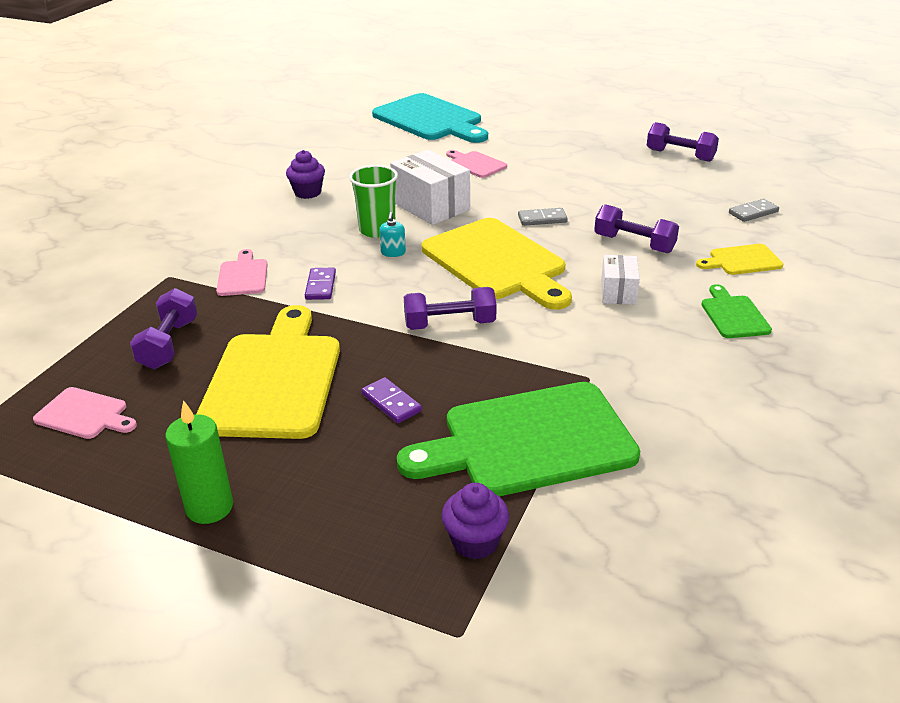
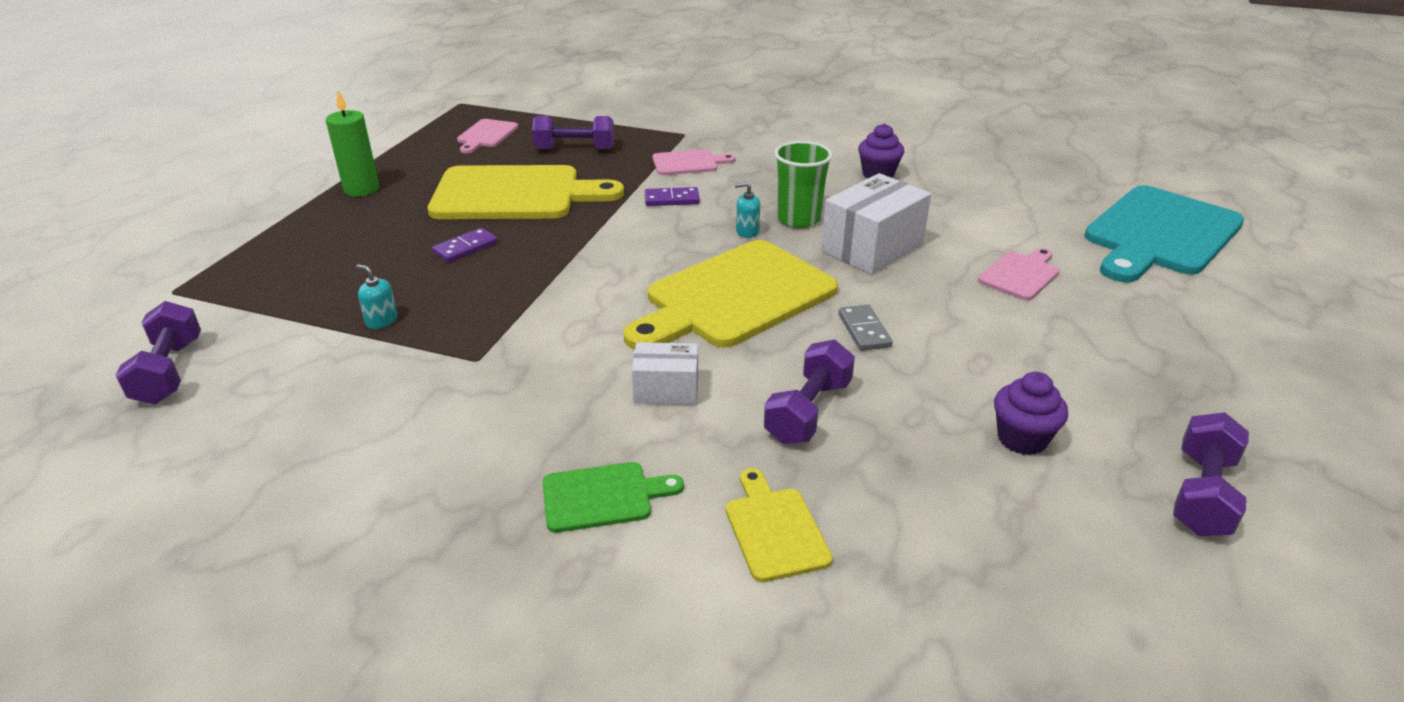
camera: 85 degrees right, 0 degrees up
(450, 324) = (595, 271): purple dumbbell -> purple dumbbell (169, 372)
(475, 542) = (263, 295): purple cupcake -> purple cupcake (1022, 439)
(529, 441) = (381, 321): green cutting board -> turquoise soap dispenser
(753, 212) = (974, 572): grey domino -> none

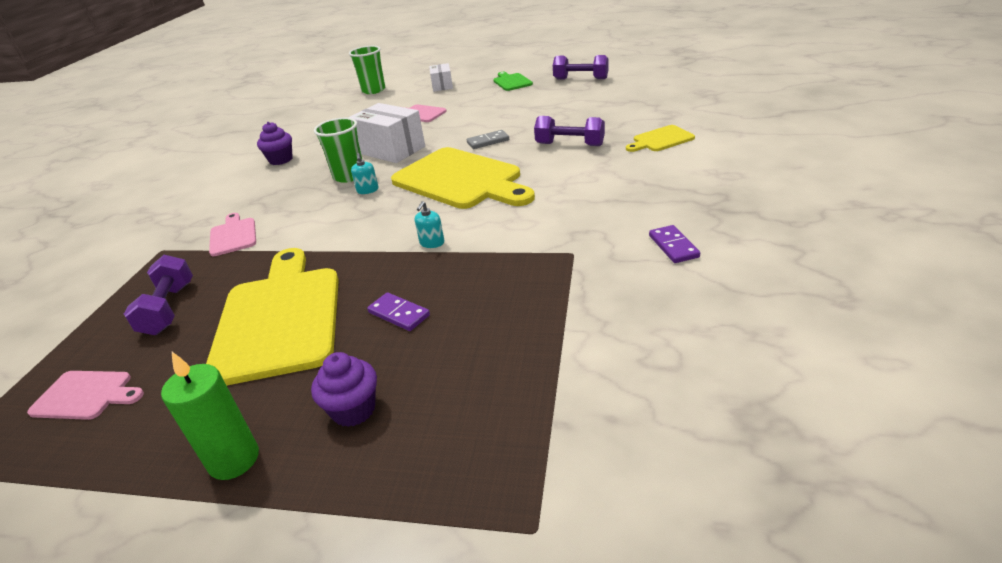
camera: 95 degrees left, 0 degrees up
(169, 372) = (681, 428): purple dumbbell -> none
(381, 321) = (539, 319): turquoise soap dispenser -> turquoise soap dispenser (432, 243)
(603, 496) = (672, 179): green cutting board -> green cutting board (511, 82)
(666, 390) = (571, 182): white box -> white box (442, 86)
(672, 199) = (308, 229): purple domino -> purple domino (673, 246)
(1022, 439) = (564, 104): purple cupcake -> purple cupcake (353, 410)
(1160, 234) = (373, 90): turquoise cutting board -> green cup

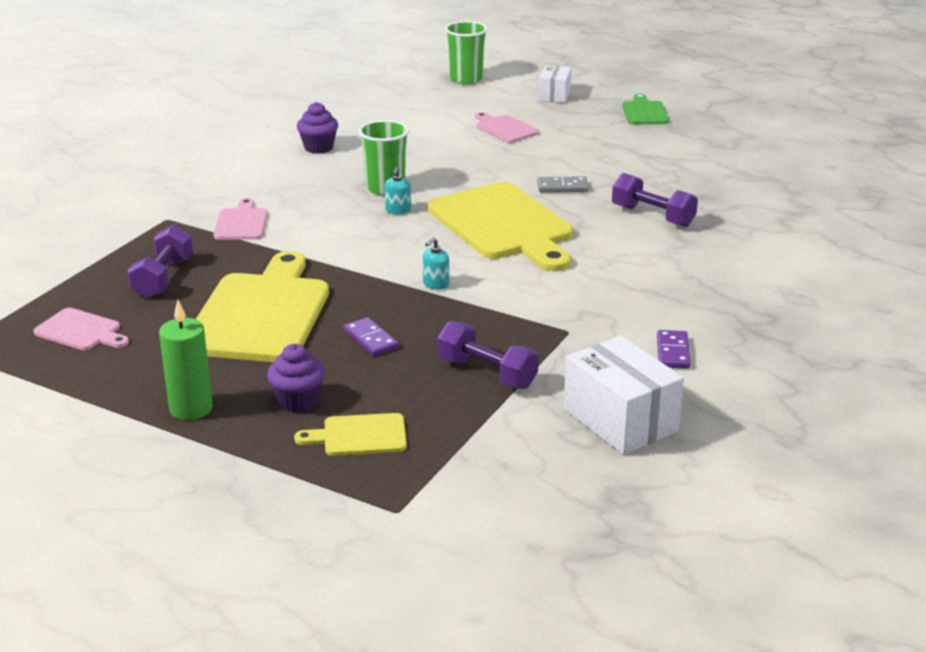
camera: 15 degrees right, 5 degrees down
(391, 150) = (447, 168): white box -> white box (620, 420)
(580, 79) = (734, 131): purple dumbbell -> purple dumbbell (487, 373)
(661, 140) = (761, 238): yellow cutting board -> yellow cutting board (359, 436)

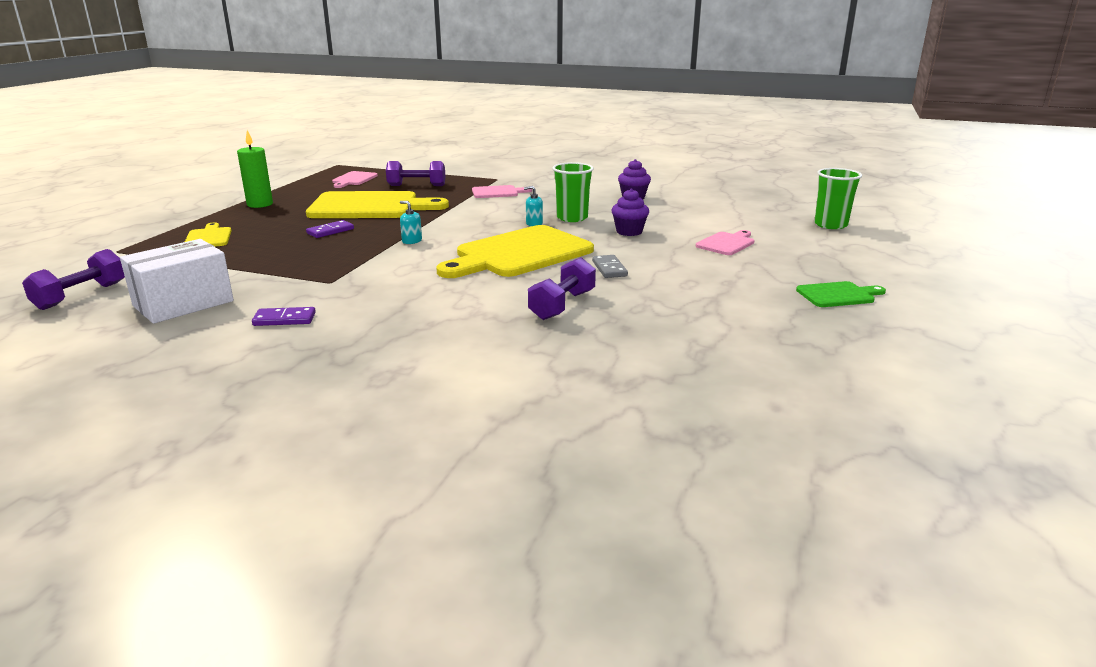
camera: 80 degrees right, 5 degrees down
(298, 401) = (257, 222): purple cupcake -> purple cupcake (629, 232)
(487, 373) = (273, 262): purple dumbbell -> purple dumbbell (81, 296)
(554, 95) = (835, 256): white box -> none

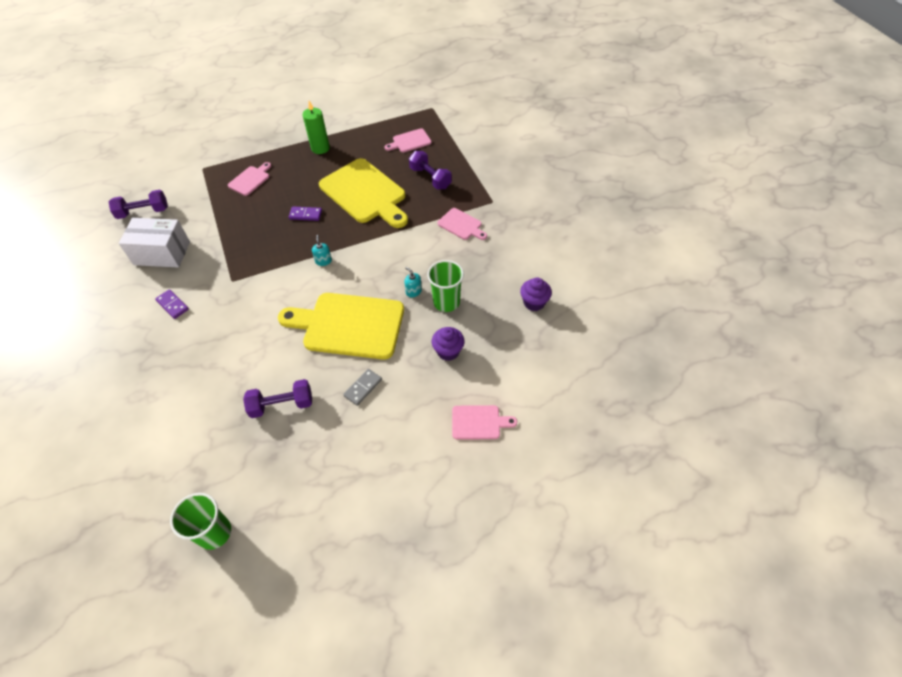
camera: 50 degrees right, 30 degrees up
(208, 237) = (250, 180): yellow cutting board -> pink cutting board
(830, 225) = (599, 467): green cup -> green cup (214, 532)
(838, 295) = (427, 547): green cutting board -> none

